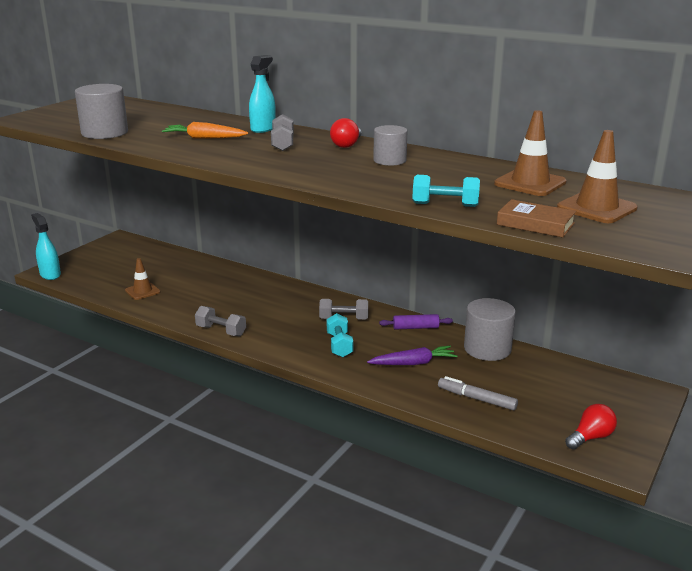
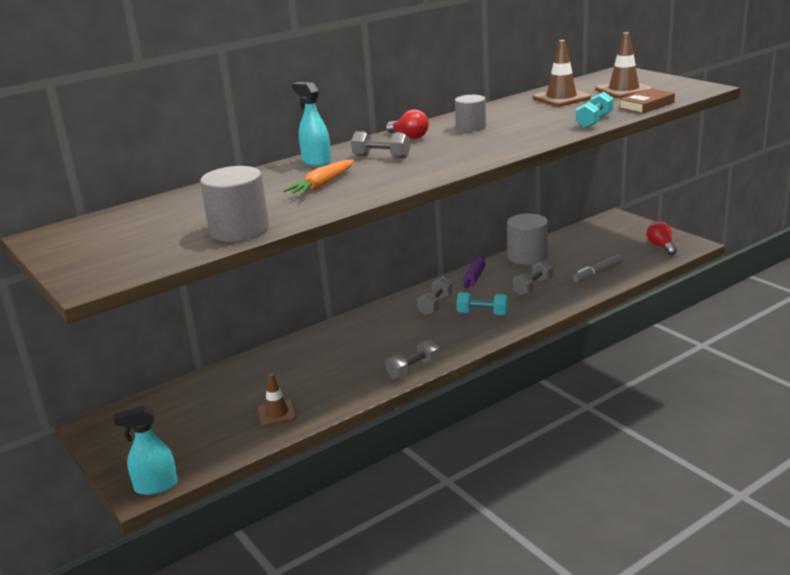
camera: 65 degrees left, 0 degrees up
(413, 363) = (533, 287): purple carrot -> grey dumbbell

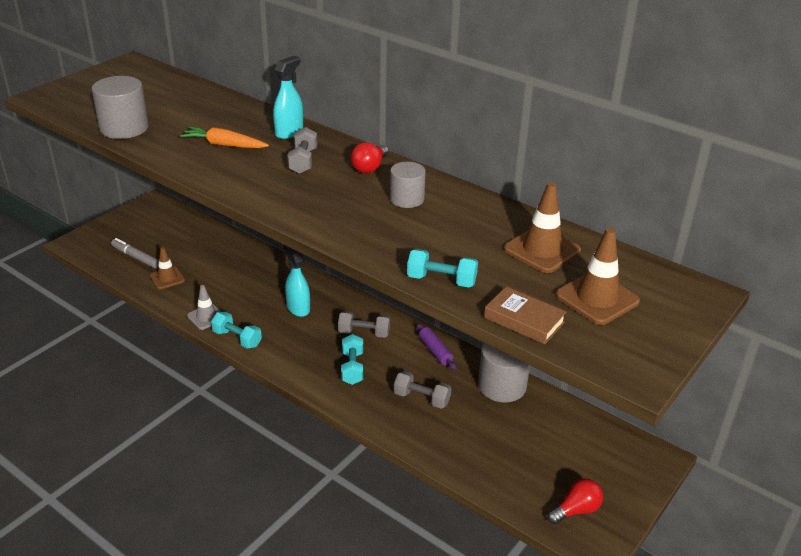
camera: 70 degrees right, 10 degrees up
(156, 486) = (78, 248): turquoise spray bottle -> turquoise spray bottle (298, 308)
(367, 387) = (206, 317): none -> grey traffic cone
(413, 370) = (237, 338): grey dumbbell -> turquoise dumbbell
(474, 277) = (435, 351): purple rolling pin -> purple rolling pin turned 60 degrees clockwise
(597, 273) = (474, 450): grey marker -> grey marker (136, 257)

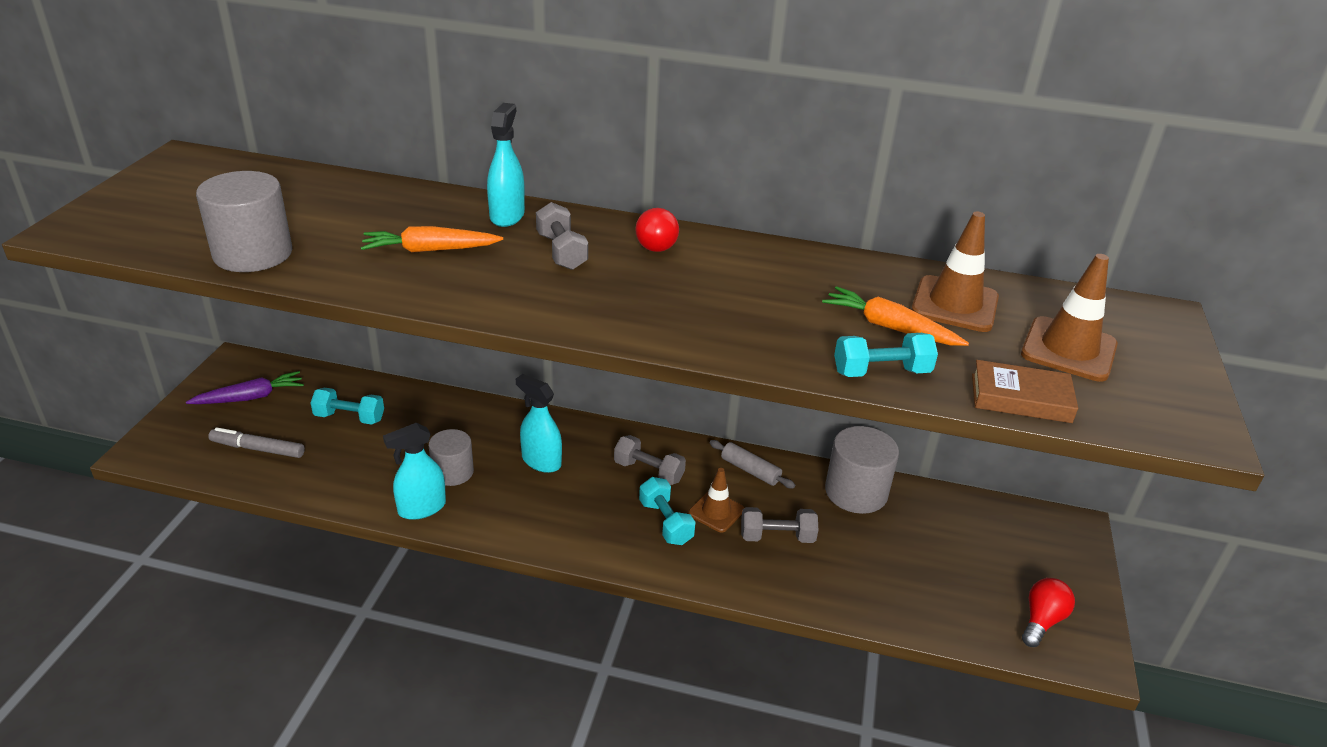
camera: 25 degrees left, 0 degrees up
(150, 225) = (250, 397): none -> purple carrot
(167, 278) = (326, 467): brown traffic cone -> brown traffic cone (716, 511)
(206, 317) = (421, 508): grey traffic cone -> turquoise spray bottle
(237, 338) = (486, 527): turquoise dumbbell -> turquoise dumbbell (349, 417)
(364, 333) = (648, 471): grey dumbbell -> grey dumbbell turned 45 degrees clockwise
(407, 199) = (740, 275): grey cylinder -> grey cylinder (453, 472)
(435, 351) = (750, 470): purple rolling pin -> grey rolling pin
(477, 254) = (890, 327): none -> orange carrot

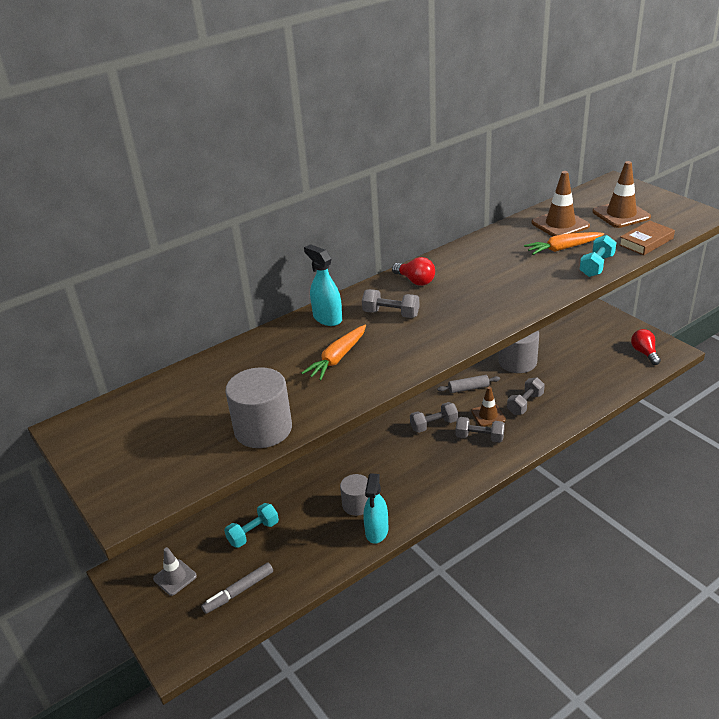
camera: 45 degrees left, 0 degrees up
(250, 397) = (175, 577): purple carrot -> grey traffic cone
(541, 461) = (384, 463): turquoise spray bottle -> none
(665, 522) = (479, 437): turquoise dumbbell -> grey dumbbell

